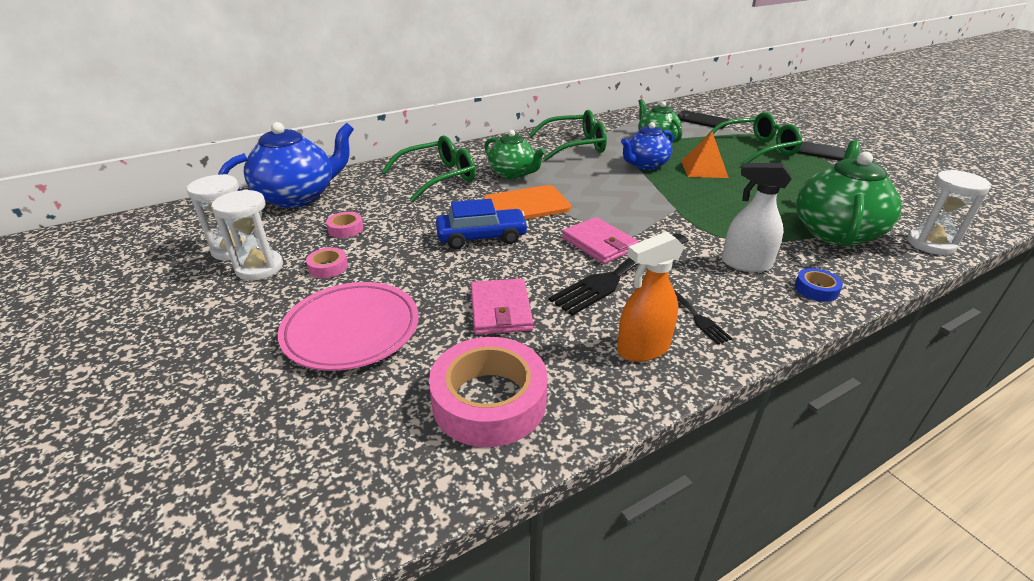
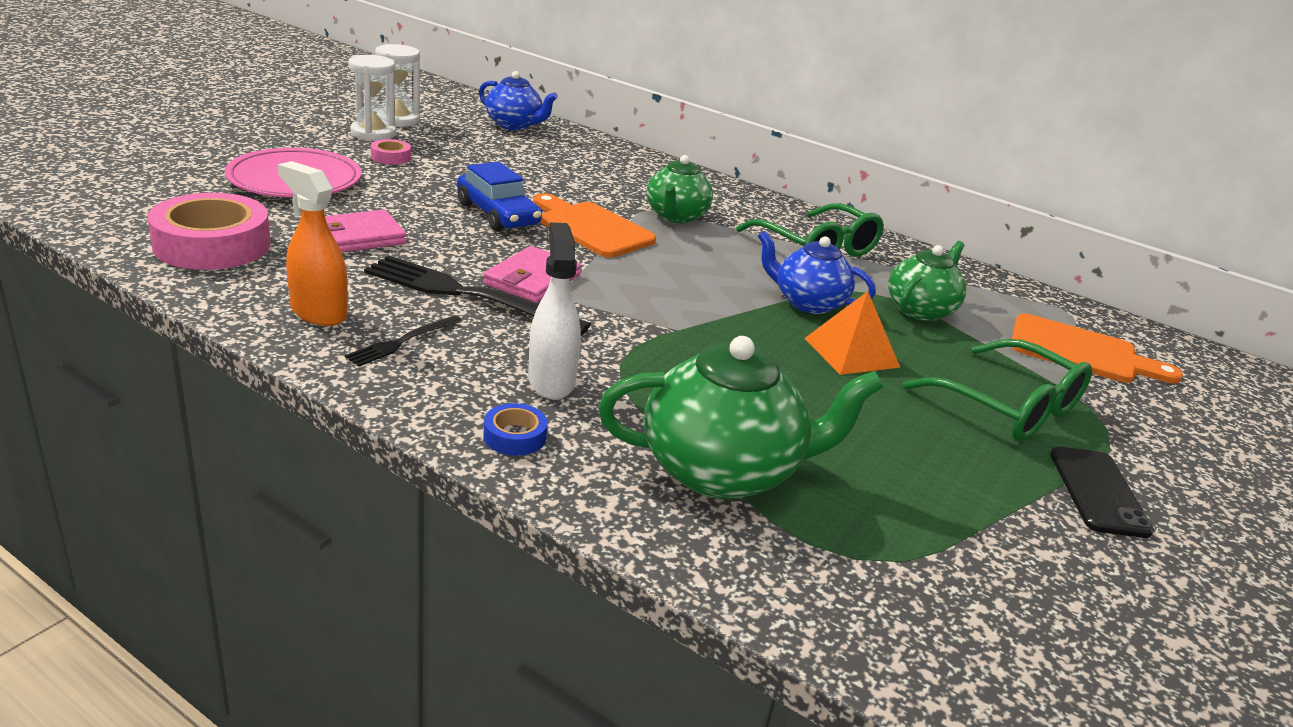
camera: 60 degrees right, 5 degrees down
(298, 197) = (514, 125): blue teapot -> blue teapot, size x0.64
(345, 229) = (466, 153): pink tape -> none
(437, 178) = (621, 178): green glasses -> none
(701, 120) = (1081, 352): black phone -> orange cutting board
(930, 244) = (764, 580): white hourglass -> none

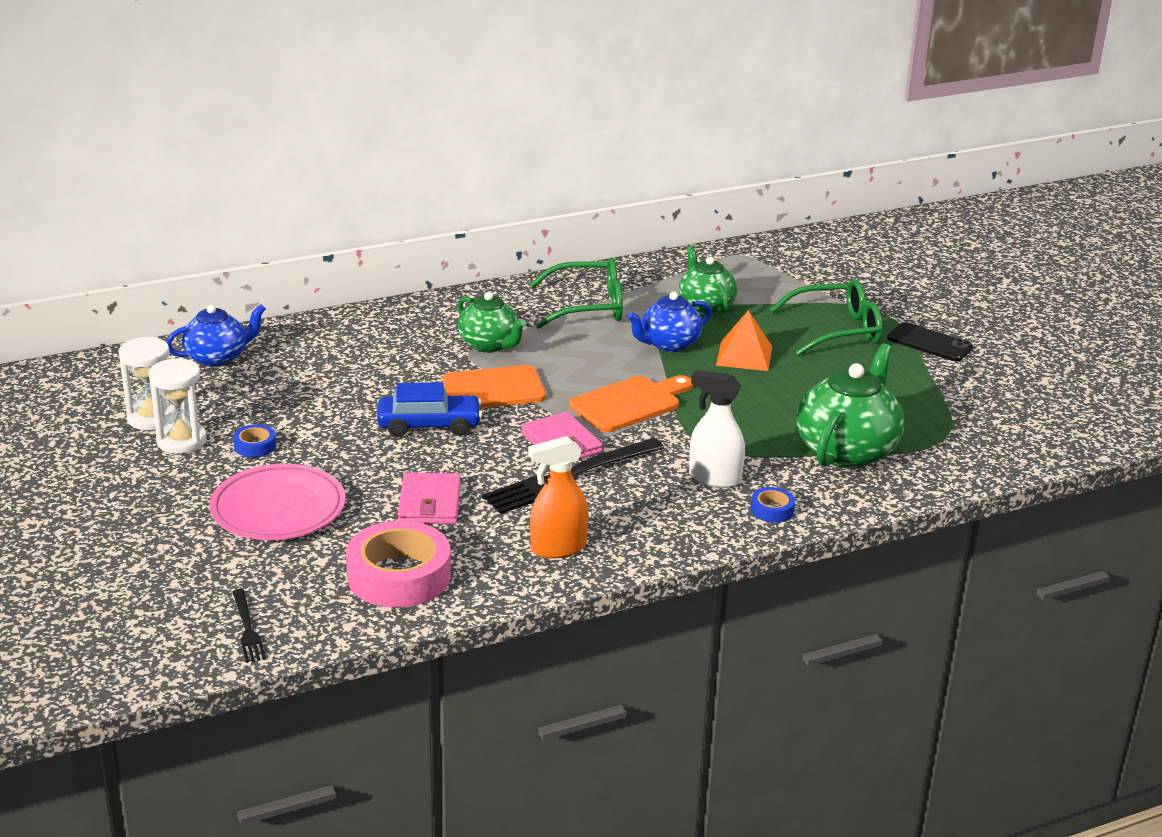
camera: 55 degrees left, 0 degrees up
(391, 157) = (255, 446): pink tape -> blue tape
(402, 342) = (625, 522): black fork -> black fork (247, 628)
(1081, 352) = (792, 275): orange cutting board -> orange cutting board (629, 403)

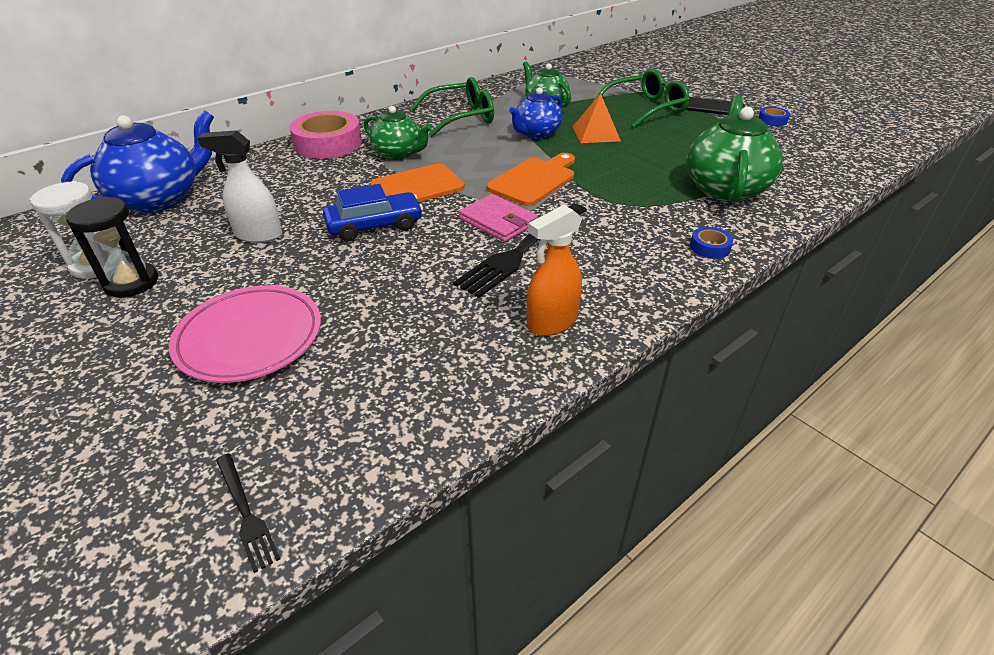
camera: 15 degrees left, 10 degrees up
(181, 441) = (131, 283): white hourglass -> black hourglass
(217, 358) = (159, 199): blue teapot -> blue teapot, size x1.57
(255, 446) = (211, 274): blue tape -> blue tape (772, 120)
(399, 576) = (406, 391): pink tape -> pink tape (328, 143)
(429, 503) = (405, 300): pink wallet -> none
(714, 478) = (643, 228): white spray bottle -> white spray bottle (258, 235)

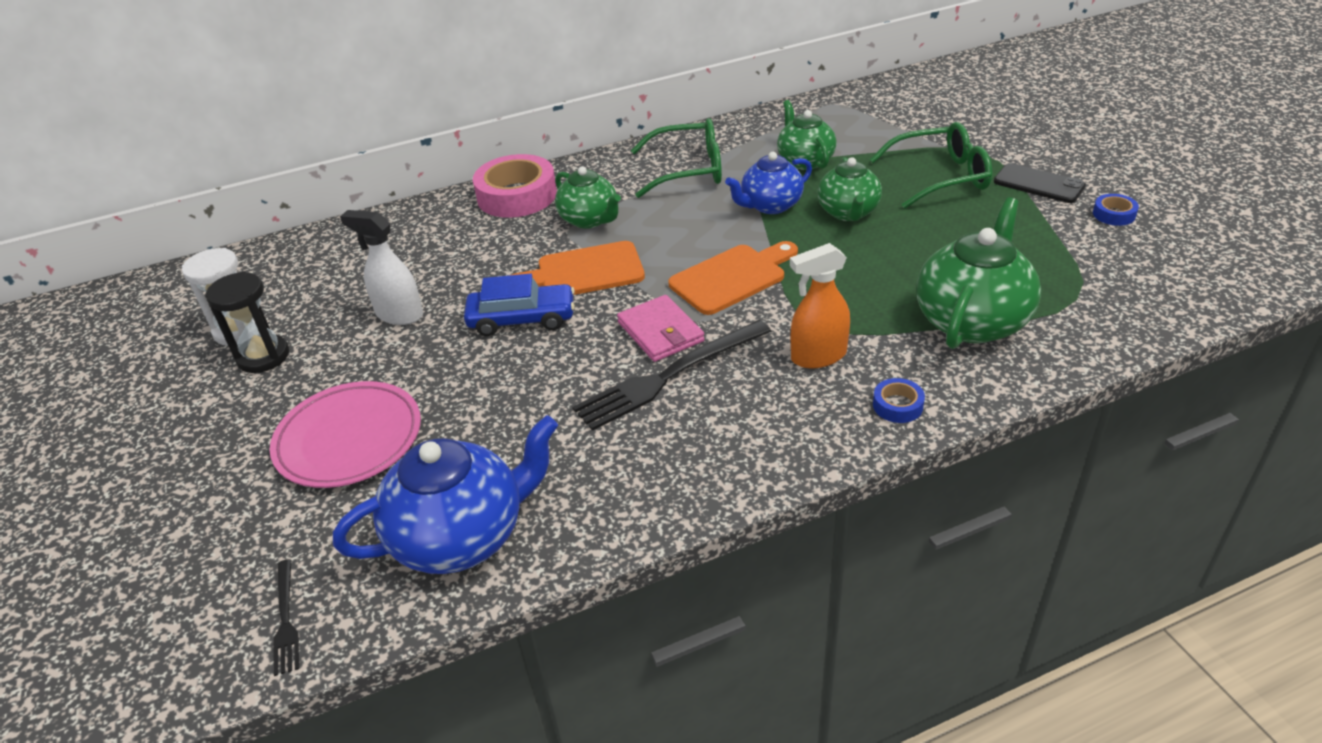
camera: 20 degrees right, 0 degrees up
(159, 199) = (319, 254): blue teapot -> blue teapot (462, 536)
(551, 322) = (655, 475): orange spray bottle -> orange spray bottle (818, 356)
(596, 133) = (848, 212): orange pyramid -> green teapot

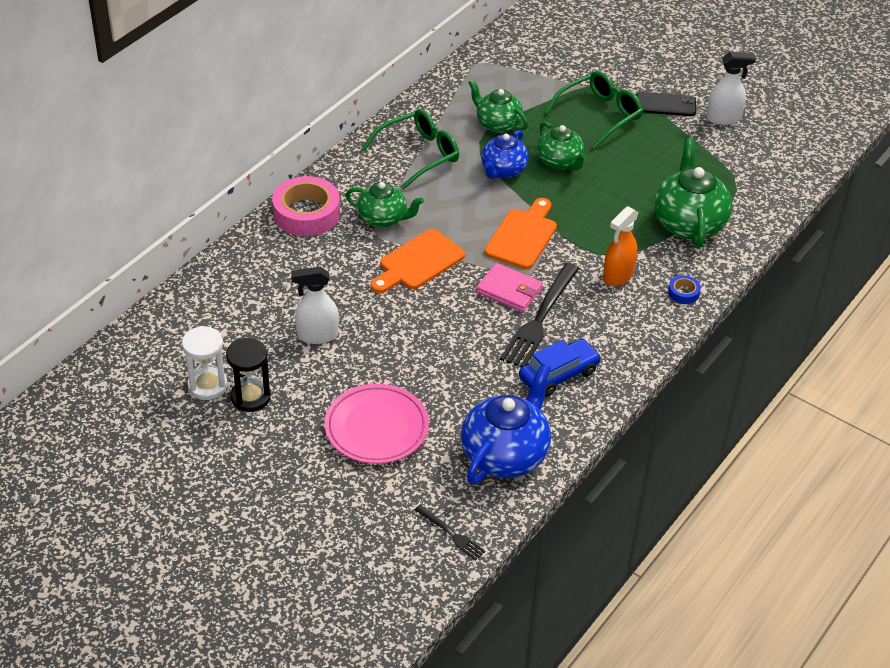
camera: 35 degrees left, 5 degrees up
(522, 319) = (409, 311): blue car -> blue car (559, 375)
(1114, 214) = (723, 118): blue tape -> white spray bottle

